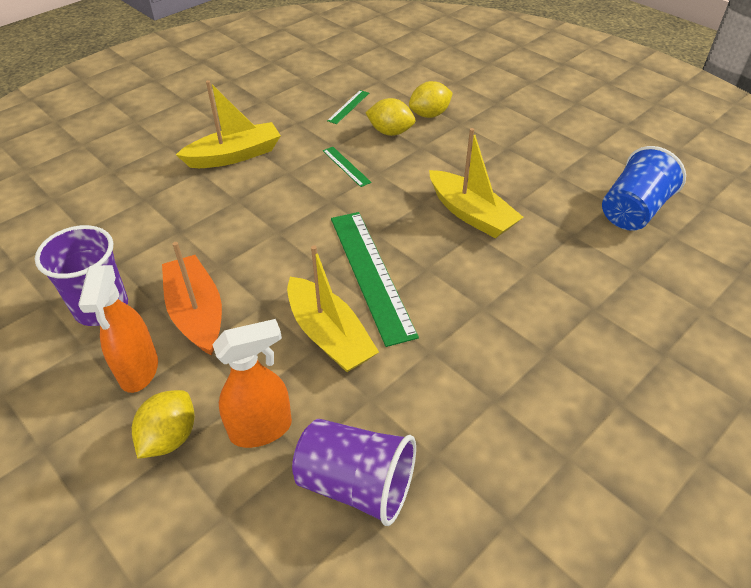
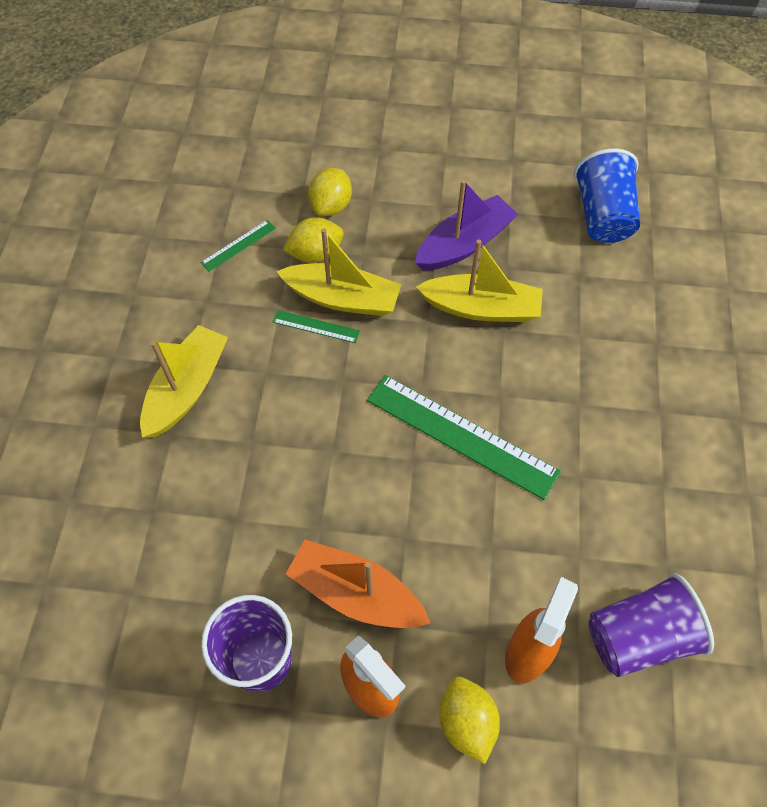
camera: 40 degrees left, 15 degrees up
(329, 336) = (490, 524): yellow boat -> yellow boat (342, 298)
(348, 106) = (238, 245): green ruler -> green ruler turned 60 degrees clockwise
(500, 175) = (464, 244): none -> purple boat

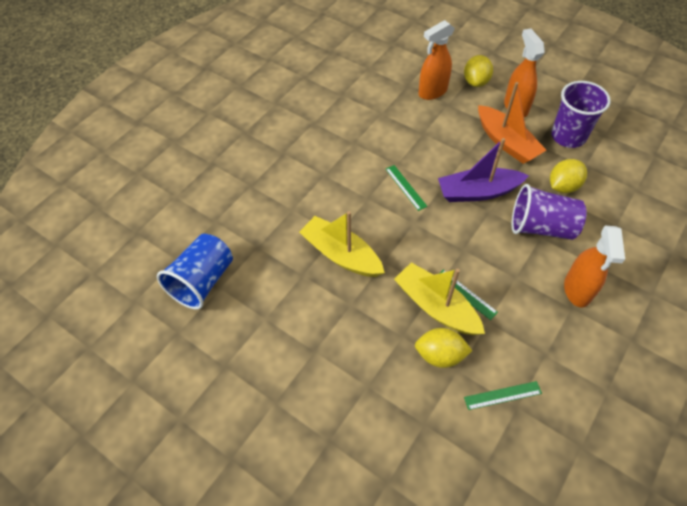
camera: 150 degrees left, 5 degrees down
(187, 389) = (577, 290): yellow boat -> orange spray bottle
(331, 206) = (405, 396): yellow lemon -> yellow lemon (563, 186)
(461, 435) = (405, 187): green ruler -> green ruler, size x0.46
(464, 244) = (319, 307): purple boat -> purple boat (478, 192)
(639, 636) = (377, 78): purple cup -> purple cup (541, 227)

